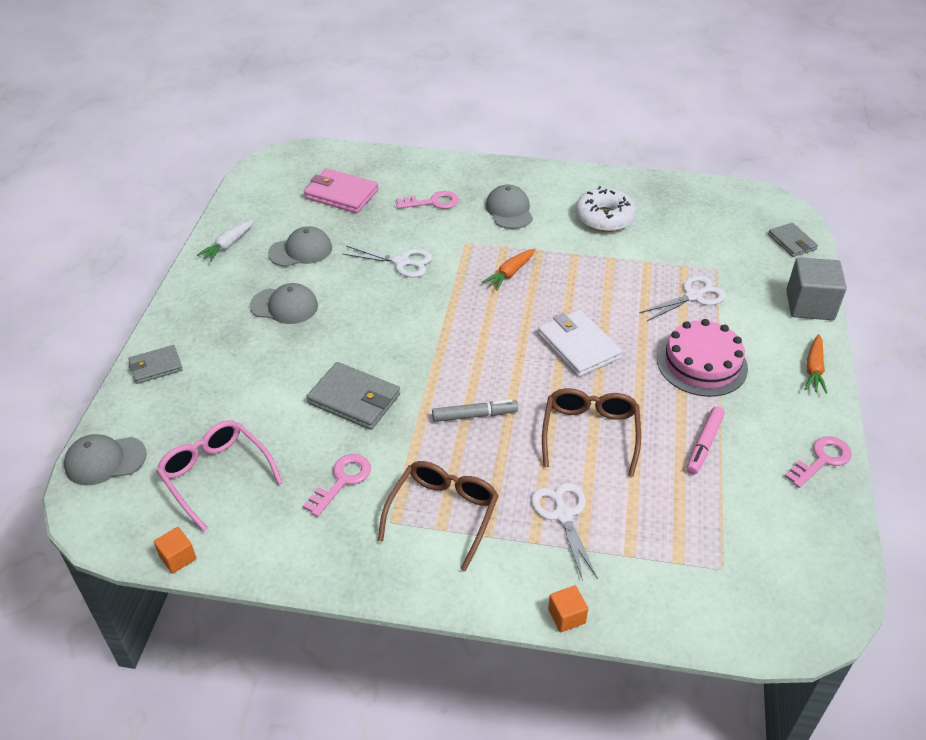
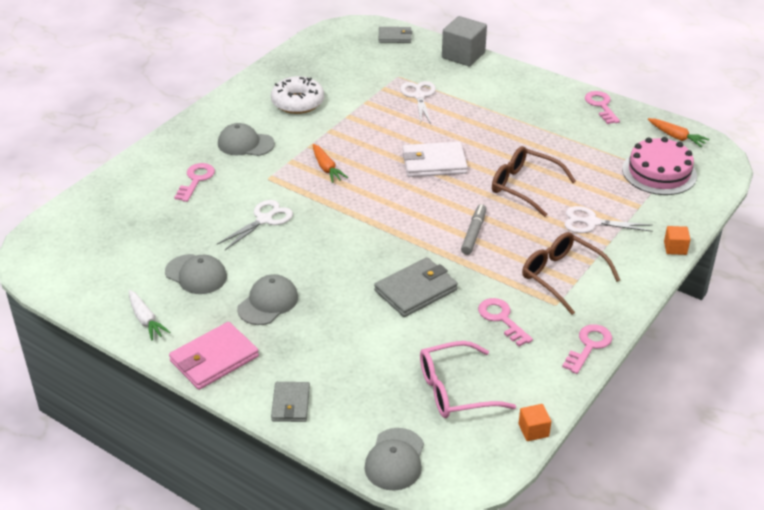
camera: 65 degrees left, 5 degrees down
(300, 250) = (196, 274): grey cap -> grey cap turned 120 degrees clockwise
(332, 572) = (589, 346): none -> pink key
(341, 194) = (132, 229): pink wallet -> pink wallet (214, 359)
(702, 363) = (488, 117): pink cake -> pink cake (659, 172)
(704, 444) = (562, 144): pink marker -> none
(814, 369) = (523, 78): orange carrot -> orange carrot (676, 137)

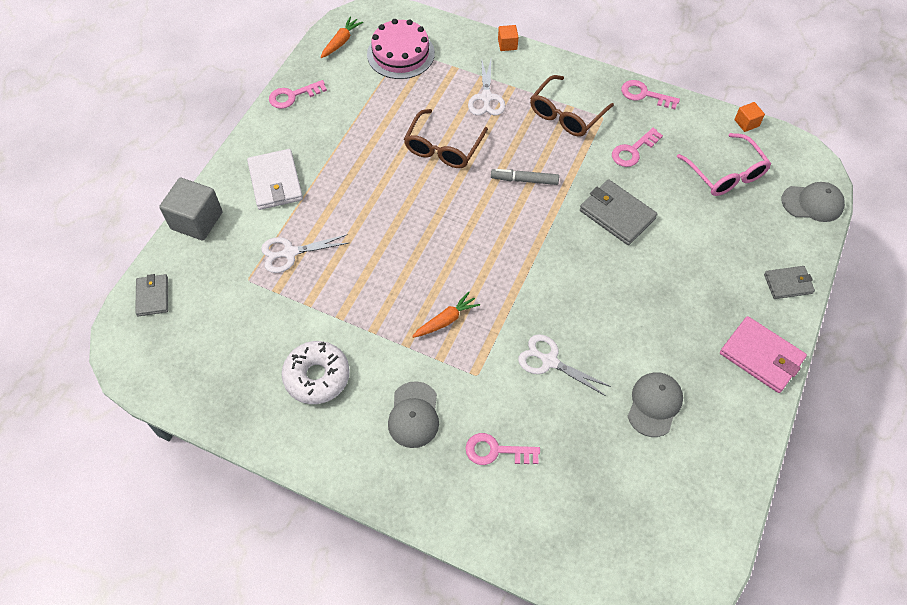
camera: 100 degrees left, 20 degrees up
(146, 320) = (734, 433): white carrot -> none
(268, 303) = (673, 329): grey cap -> none
(434, 163) = (417, 224): white wallet -> white wallet (275, 182)

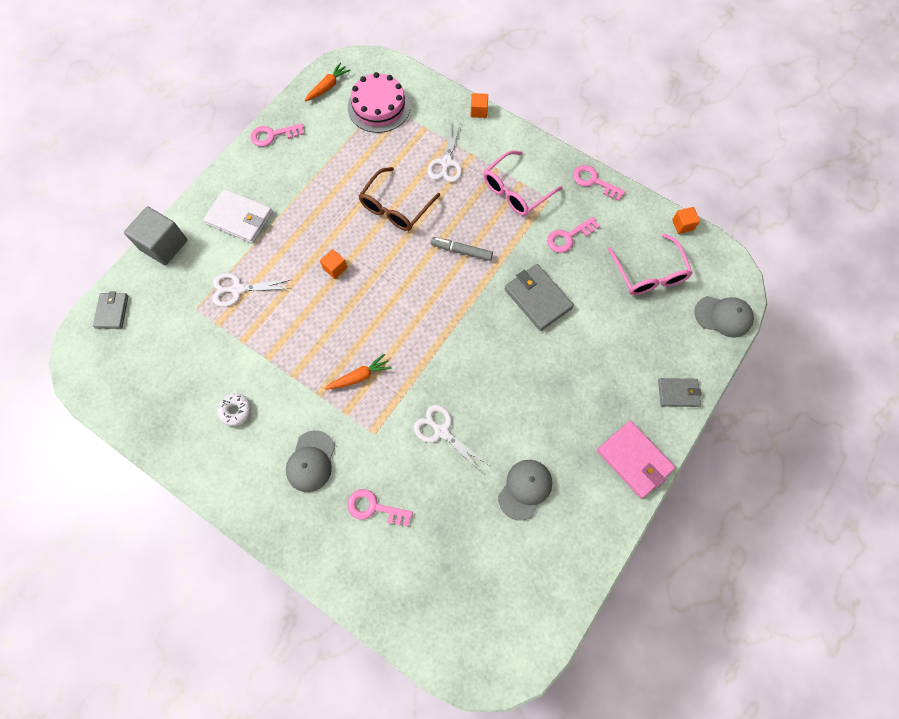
camera: 10 degrees right, 10 degrees up
(275, 182) = (239, 218): white wallet -> white wallet turned 60 degrees counterclockwise
(317, 376) = (236, 411): white donut -> white donut, size x0.56
(392, 216) = (335, 268): none -> orange cube
(566, 114) = (516, 191): brown glasses -> pink glasses

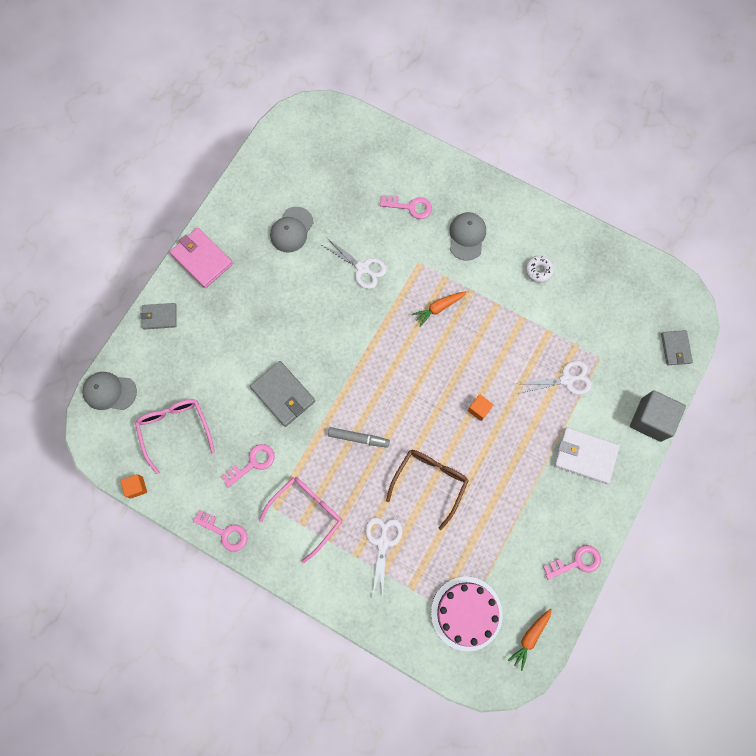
camera: 175 degrees right, 5 degrees up
(478, 111) = (352, 617): orange cube -> none

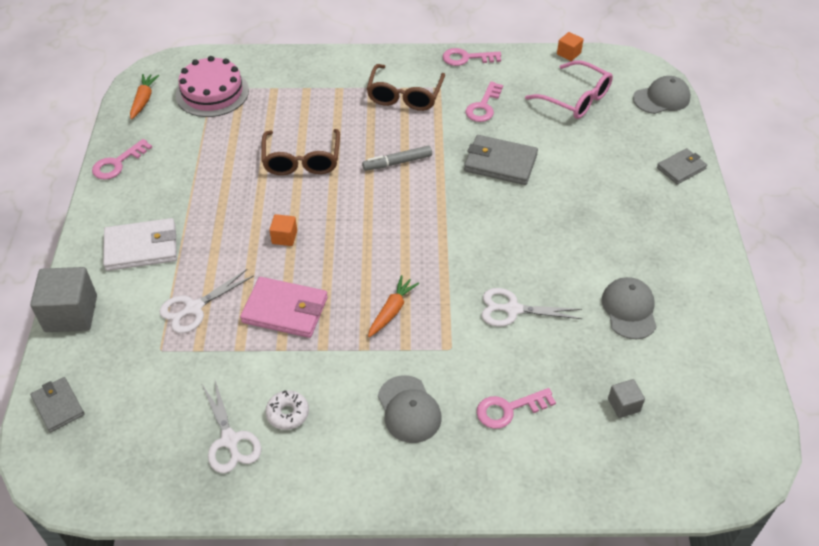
camera: 150 degrees right, 25 degrees down
(202, 259) = (695, 234): pink wallet -> pink wallet (285, 310)
(307, 513) = (404, 96): pink glasses -> brown glasses
(344, 176) = (623, 405): none -> grey cube
(383, 542) = (320, 105): white scissors -> white scissors (230, 440)

